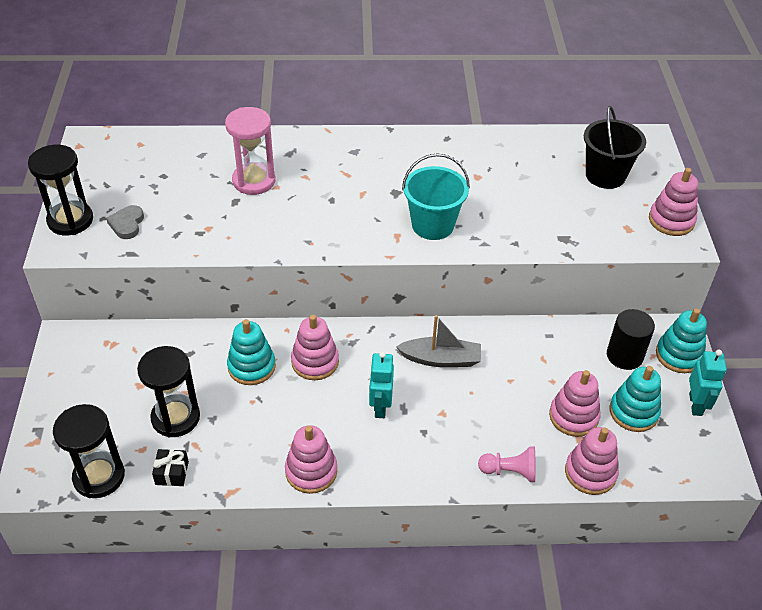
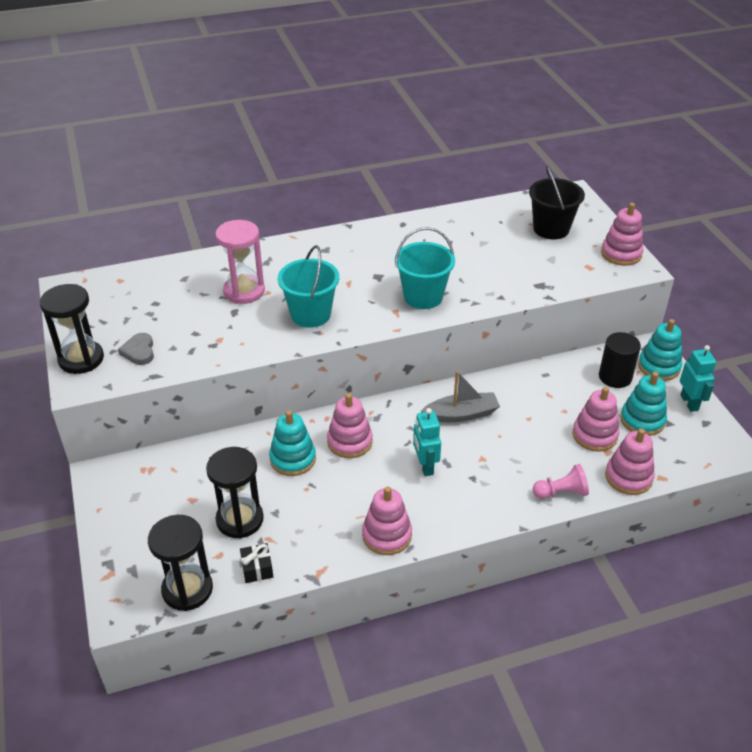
camera: 15 degrees left, 5 degrees down
(309, 220) = (310, 314): none -> turquoise bucket

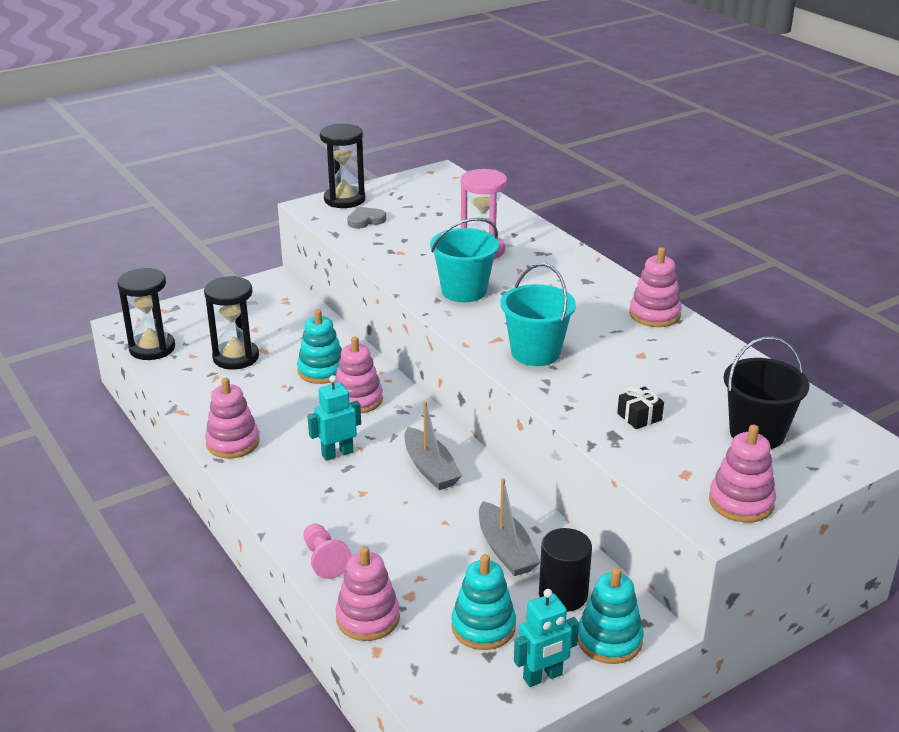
camera: 75 degrees right, 10 degrees down
(257, 569) = (179, 377): black gift -> black gift (639, 417)
(565, 393) = (506, 550): none -> grey boat
(594, 435) = (435, 582): pink stacking toy -> pink stacking toy (654, 314)

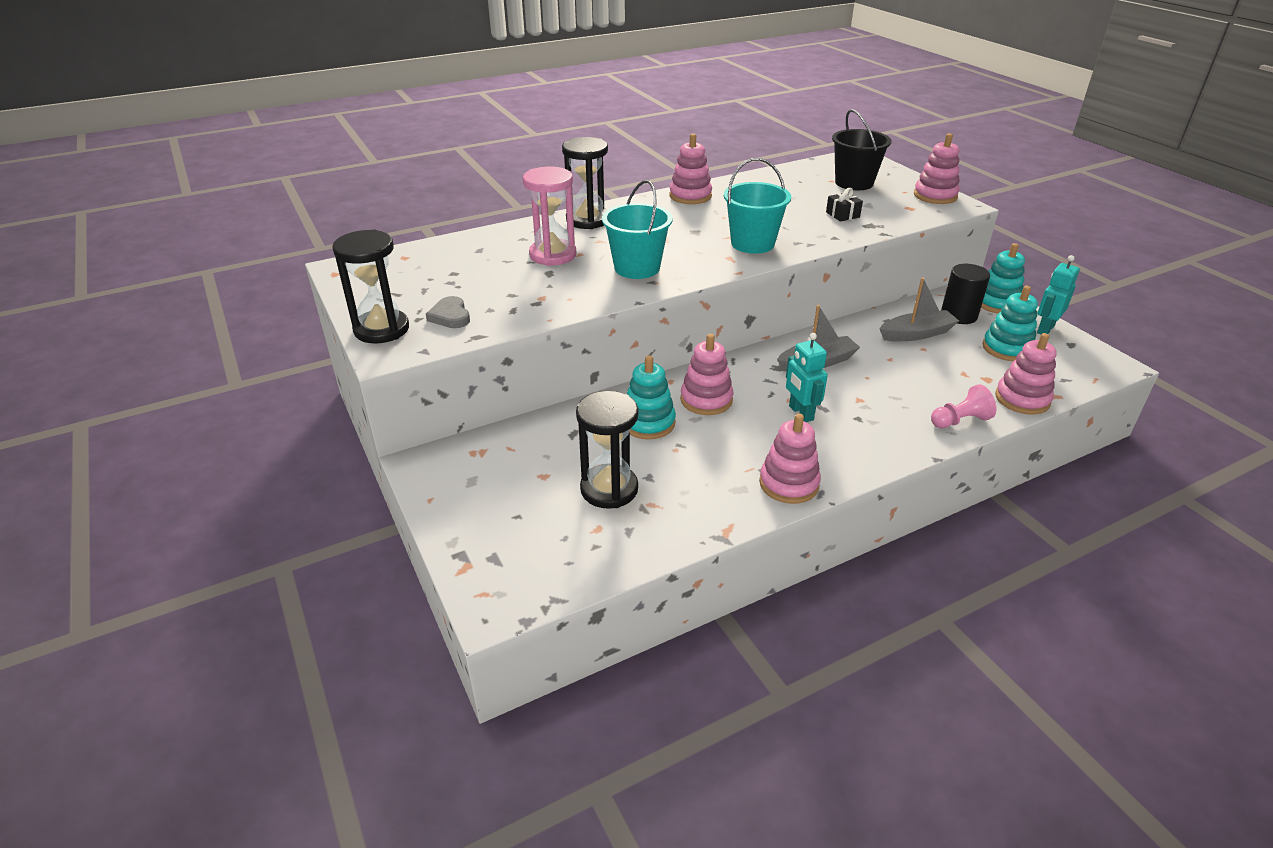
camera: 85 degrees left, 5 degrees up
(152, 348) = (571, 570): black hourglass -> black hourglass (587, 220)
(543, 677) = (1045, 329): turquoise robot -> turquoise robot turned 120 degrees counterclockwise

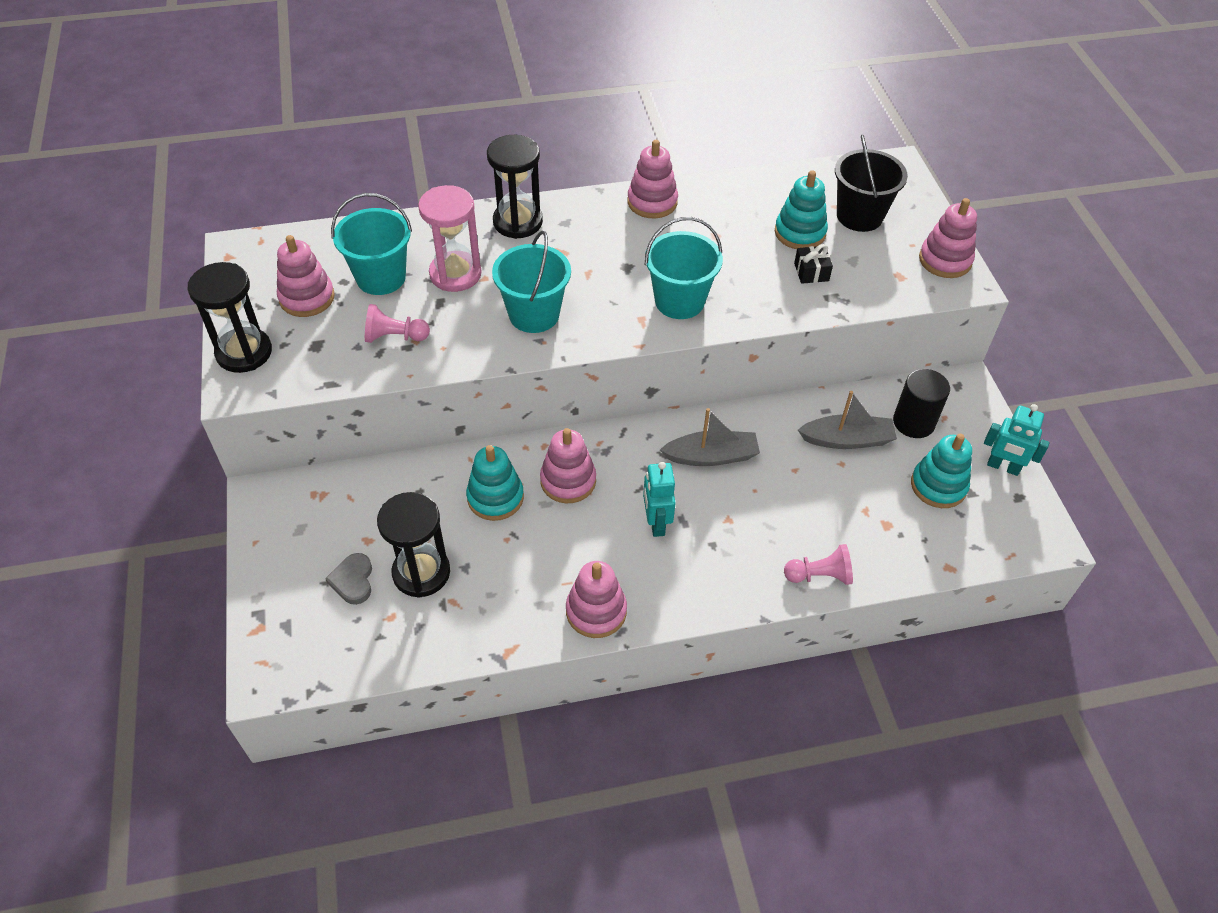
camera: 15 degrees right, 15 degrees up
(450, 316) = (315, 348): grey heart -> grey heart (353, 581)
(487, 266) = (381, 277): none -> turquoise bucket
(521, 298) = (395, 337): none -> pink pawn
(997, 303) = (972, 413): turquoise stacking toy -> turquoise stacking toy (800, 233)
(1022, 399) = (907, 563): pink stacking toy -> pink stacking toy (307, 298)
(1045, 329) = (1003, 467): turquoise robot -> turquoise robot turned 120 degrees counterclockwise

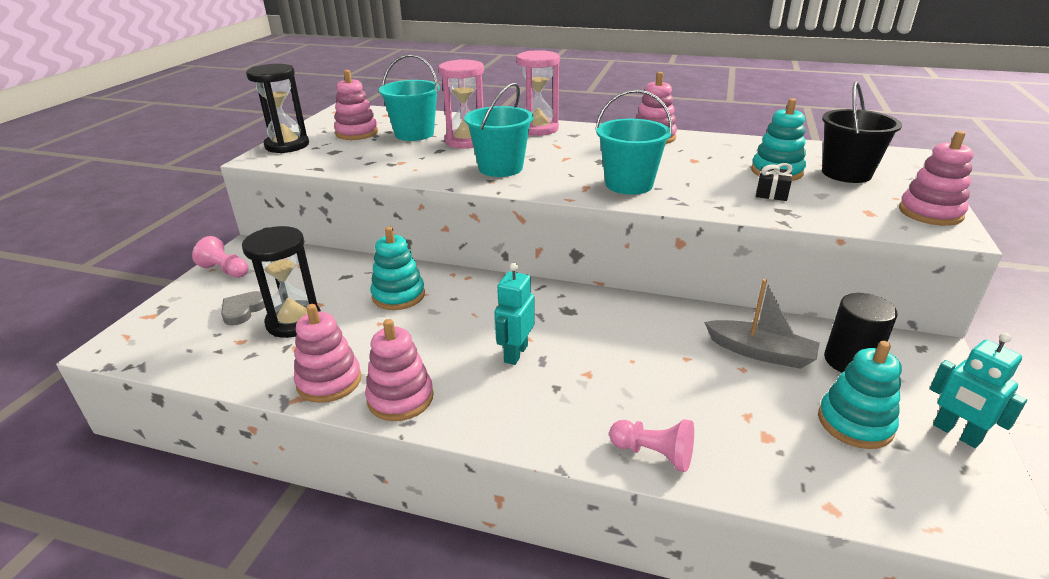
camera: 30 degrees right, 20 degrees down
(395, 337) = (388, 158): pink pawn -> pink pawn (225, 270)
(518, 222) = (538, 129): black hourglass -> pink hourglass
(568, 481) = (465, 303): pink stacking toy -> pink stacking toy (329, 381)
(711, 456) = (607, 324): grey boat -> none

